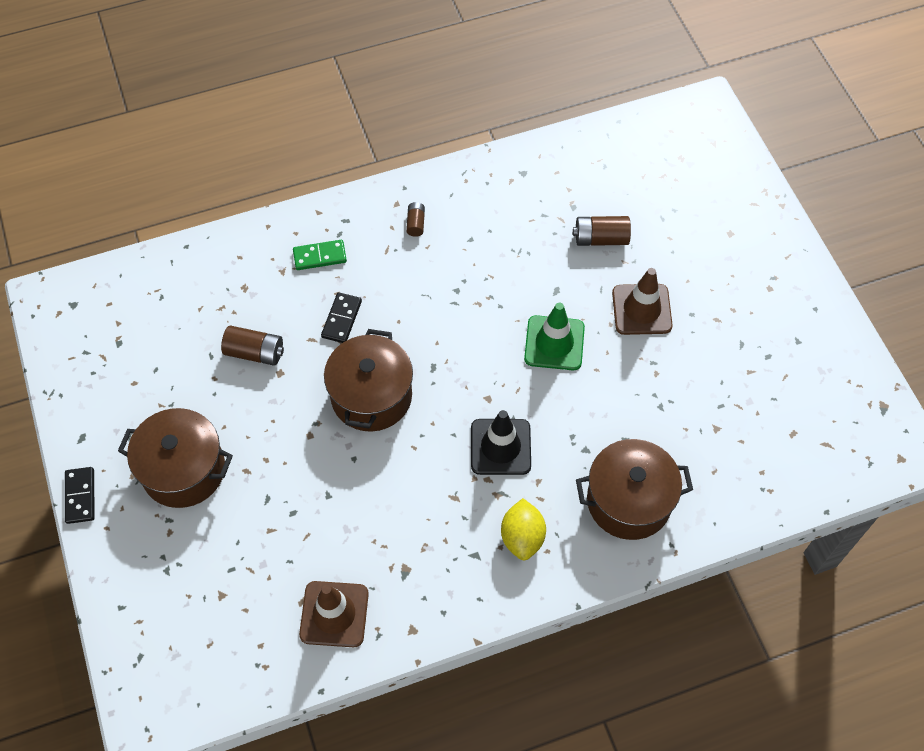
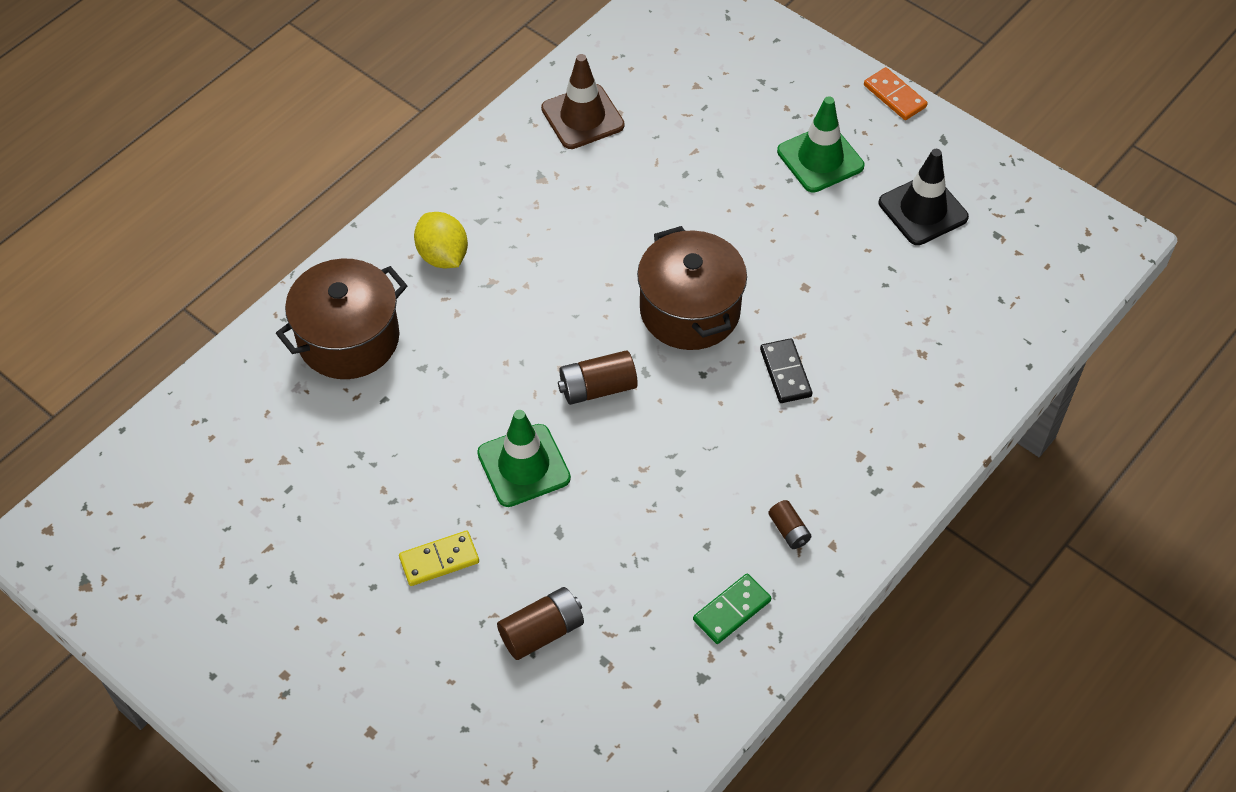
camera: 150 degrees right, 5 degrees down
(80, 496) = (895, 96): black domino -> orange domino
(184, 470) = (820, 159): brown pot -> green traffic cone
(255, 352) = (848, 293): brown battery -> brown battery (597, 388)
(320, 256) = (869, 431): green domino -> green domino (732, 610)
(500, 447) = (517, 327): black traffic cone -> black traffic cone (923, 210)
(641, 309) = (439, 560): brown traffic cone -> yellow domino

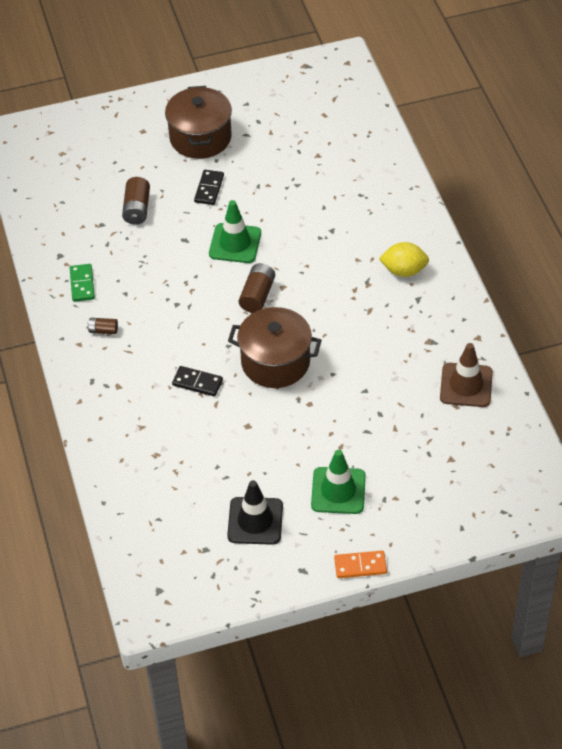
camera: 125 degrees right, 5 degrees down
(348, 339) = (375, 208): brown pot -> brown pot (200, 137)
(439, 560) = (209, 189): yellow domino -> black domino

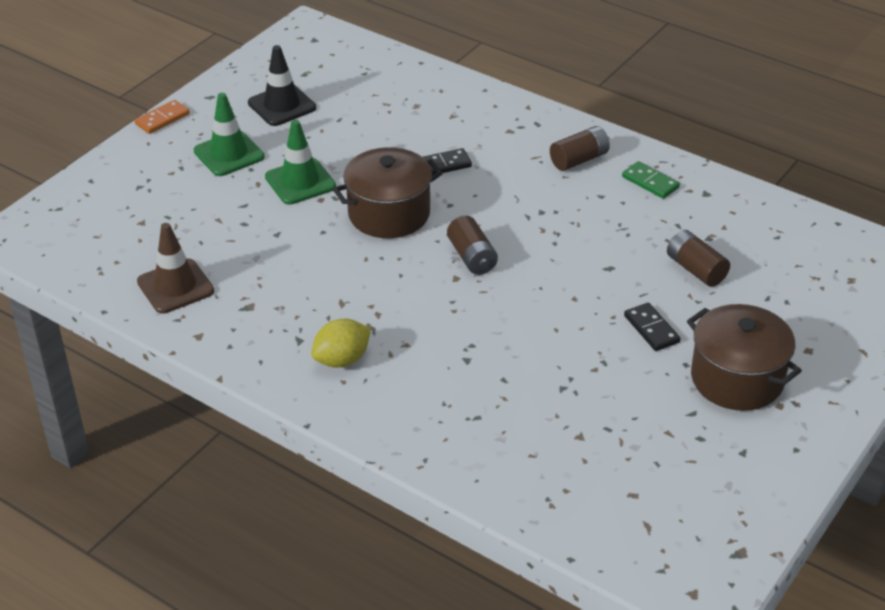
camera: 140 degrees right, 10 degrees down
(103, 330) = (579, 160): brown battery -> brown battery, size x1.68
(235, 243) = (553, 291): green traffic cone -> green traffic cone (300, 182)

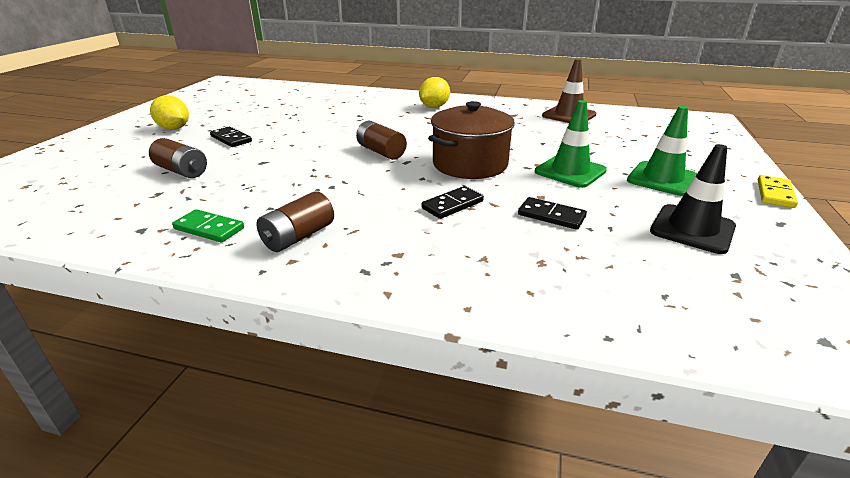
camera: 160 degrees right, 10 degrees down
(162, 119) = (775, 194): orange domino -> yellow domino
(372, 138) = (551, 216): none -> black domino
(737, 379) = (174, 128): brown pot -> yellow lemon

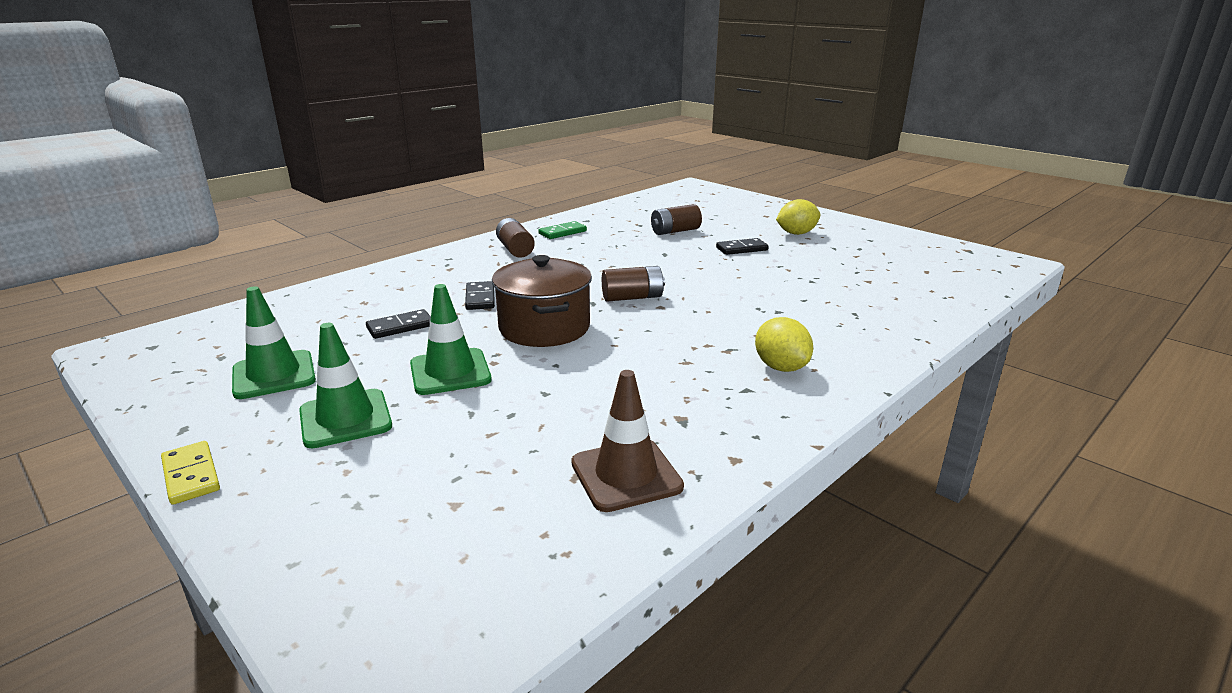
camera: 120 degrees right, 5 degrees down
(692, 229) = (274, 375): black traffic cone -> green traffic cone

